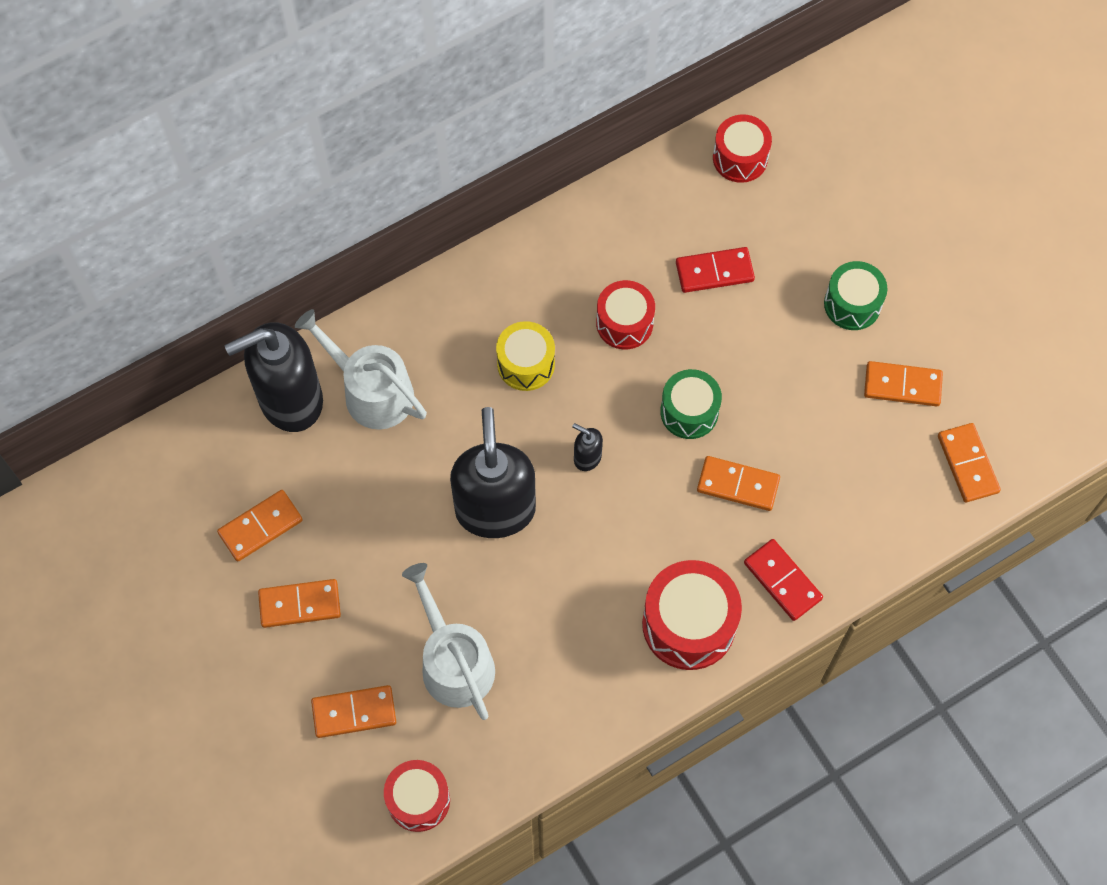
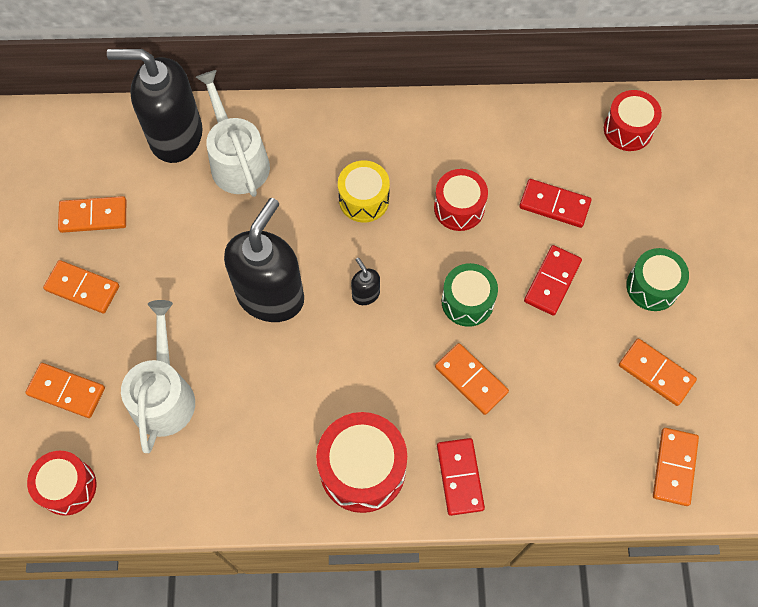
camera: 30 degrees right, 0 degrees up
(757, 349) = (552, 281): none -> red domino

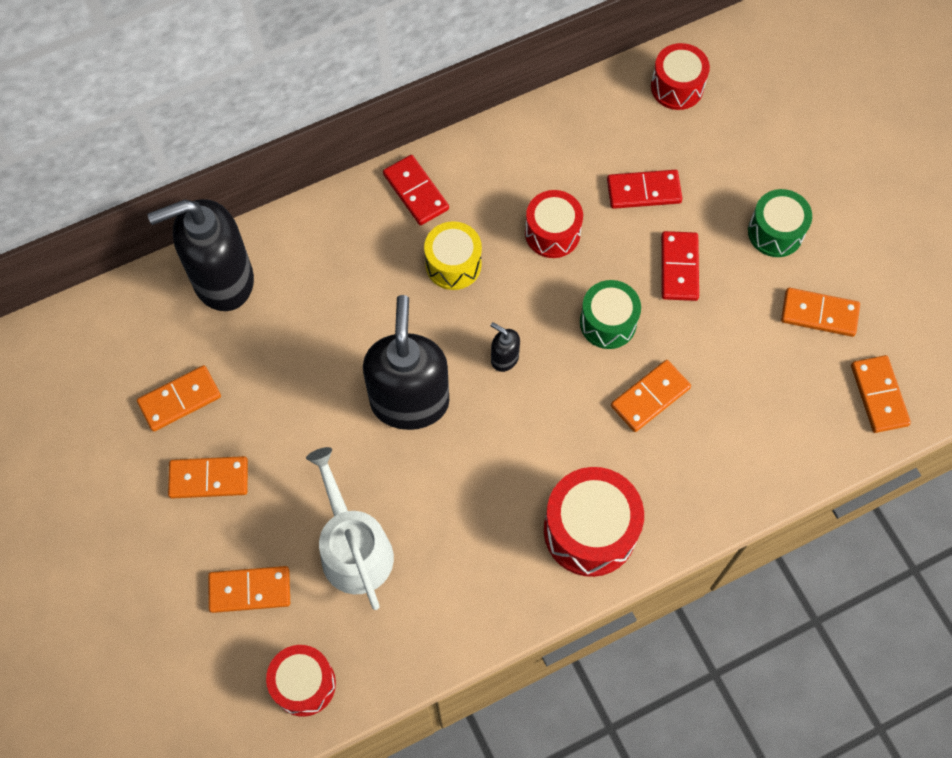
camera: 25 degrees left, 0 degrees up
(237, 160) = (302, 278): white watering can -> none
(459, 477) = (686, 495): red domino -> red domino (415, 192)
(471, 379) = (650, 397): orange domino -> orange domino turned 60 degrees counterclockwise

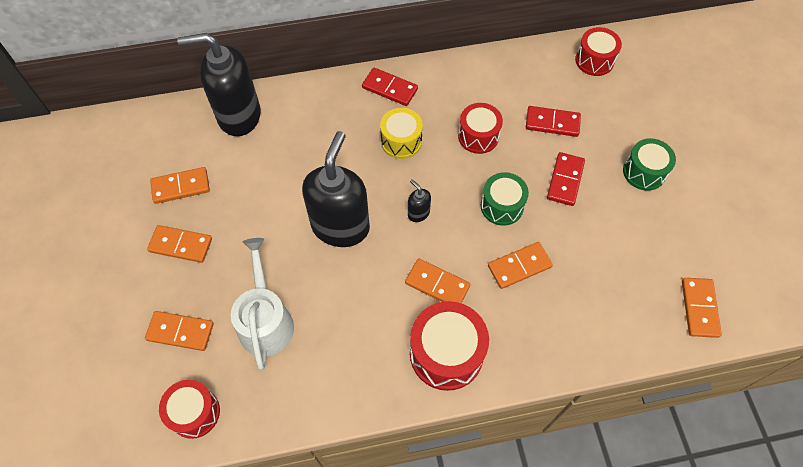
camera: 15 degrees right, 5 degrees down
(415, 192) = (389, 88): red domino -> red domino turned 45 degrees counterclockwise
(819, 314) = (664, 237): orange domino -> orange domino (437, 284)

